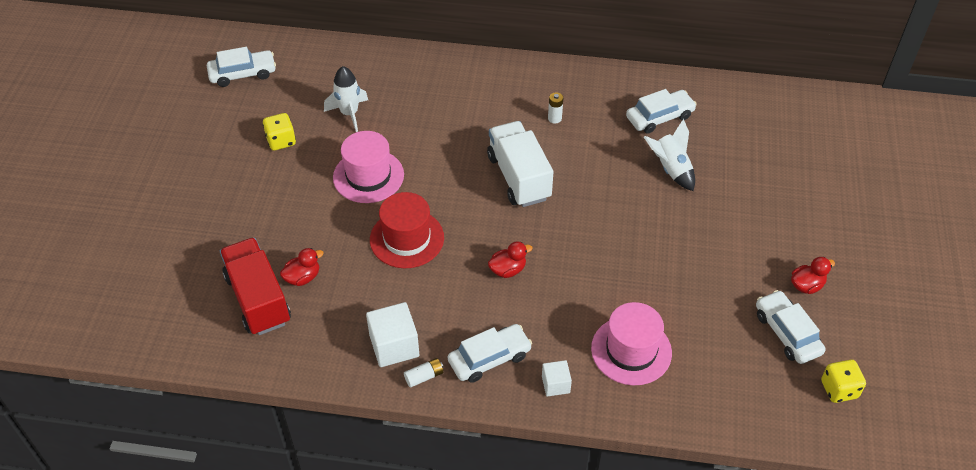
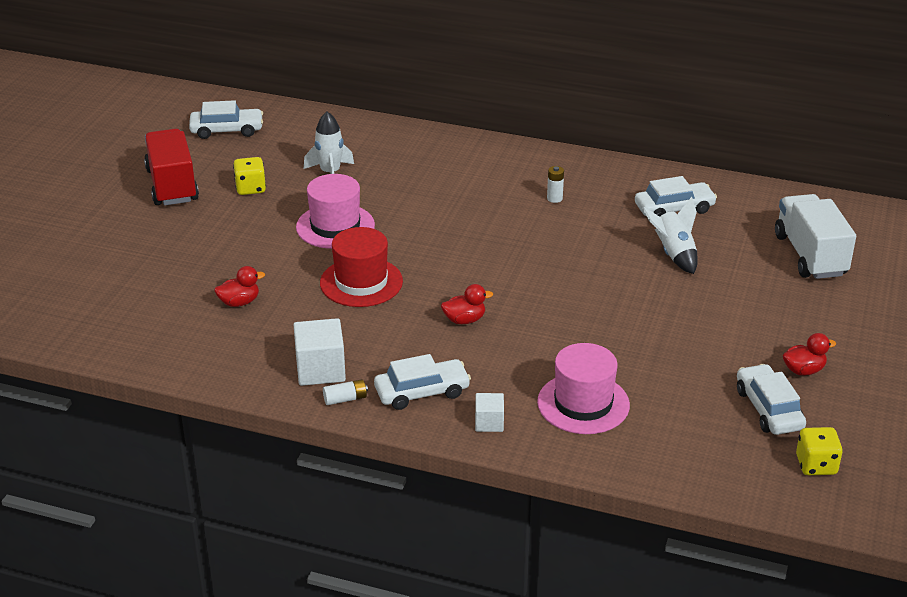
camera: 10 degrees right, 15 degrees down
(258, 299) = (186, 315): red truck -> red truck (172, 185)
(519, 177) = (500, 244): white truck -> white truck (810, 255)

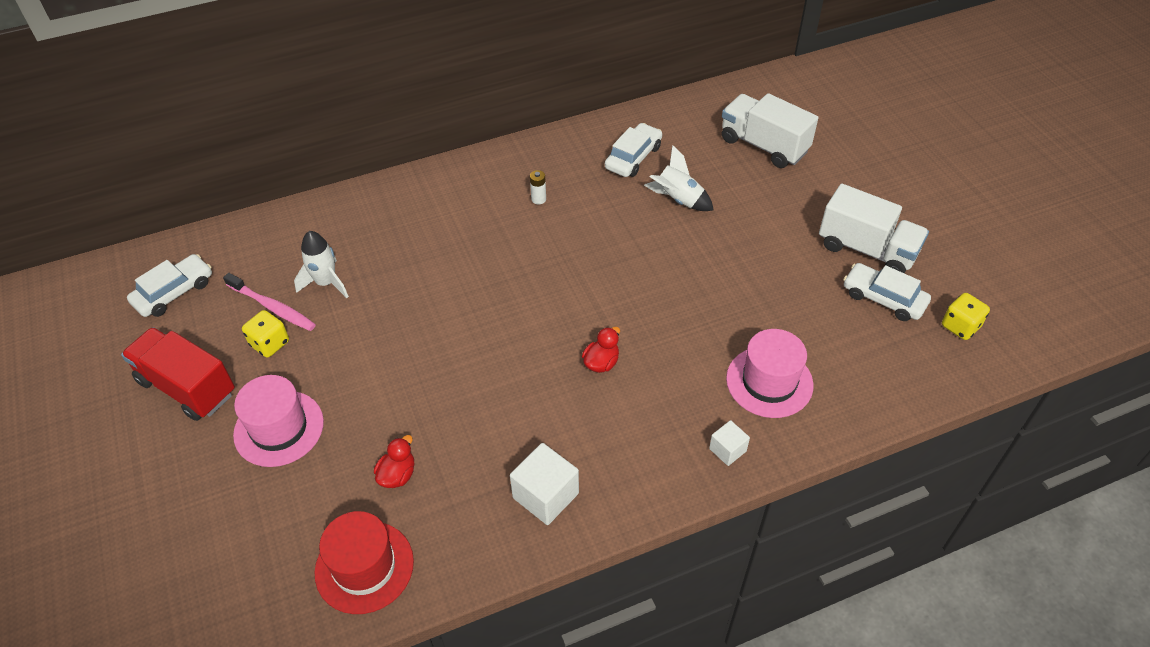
camera: 40 degrees left, 15 degrees up
(278, 169) = (272, 307): none -> pink toothbrush
(335, 226) = (393, 337): pink hat -> pink hat (279, 428)
(345, 399) = (598, 510): white battery -> none
(361, 282) = (479, 381): red hat -> red hat (364, 567)
(422, 392) = (648, 458): white car -> none
(803, 370) = (867, 249): red duck -> white truck

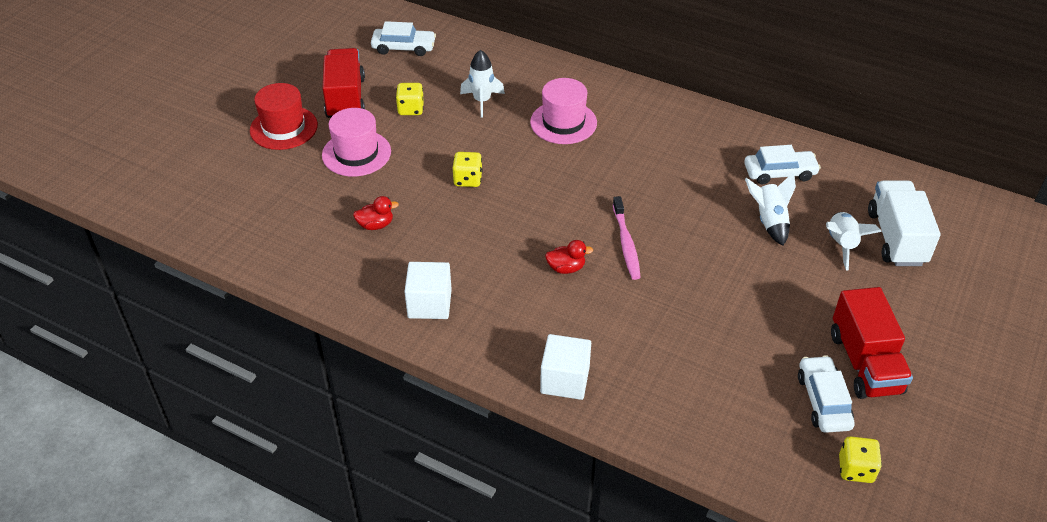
camera: 50 degrees right, 5 degrees down
(272, 307) = (438, 92): pink toothbrush -> pink toothbrush (626, 243)
(364, 567) = (300, 251): red hat -> red hat (284, 128)
(417, 361) = (468, 179): none -> yellow dice
(538, 199) = (673, 149): white battery -> none
(727, 450) = (565, 380): white cube -> white cube, size x1.73
(742, 178) = (841, 245): none -> white rocket
(769, 382) = (653, 371): pink hat -> pink hat (563, 122)
(867, 249) = (865, 363): white truck -> red truck

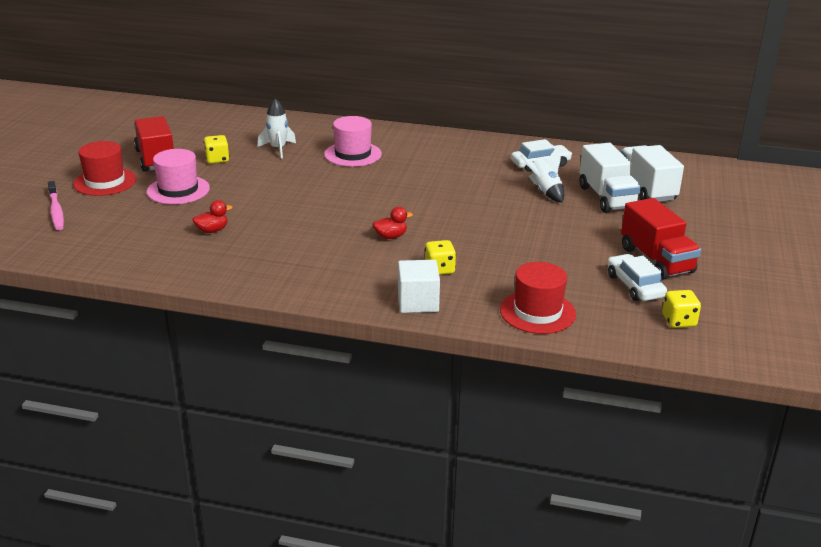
camera: 15 degrees left, 15 degrees down
(404, 47) = (197, 125): white car -> none
(429, 304) = (280, 272): white cube -> none
(468, 179) = (284, 195): yellow dice -> yellow dice (439, 269)
(626, 243) = (435, 216): pink toothbrush -> pink toothbrush (56, 211)
(694, 422) = (537, 312): none -> red hat
(841, 245) = (607, 197): white rocket -> white truck

